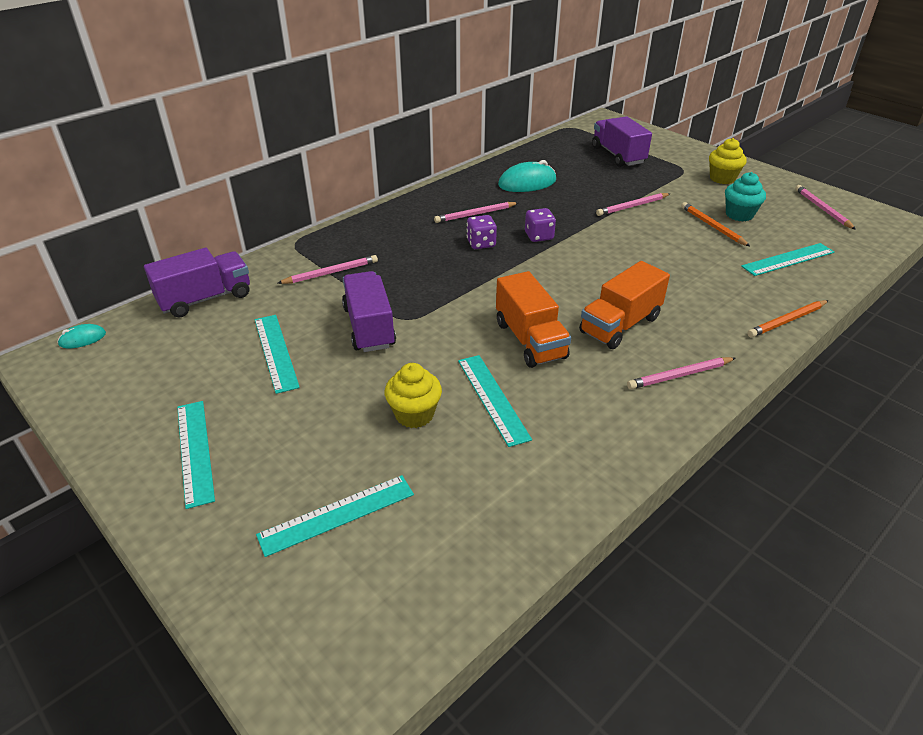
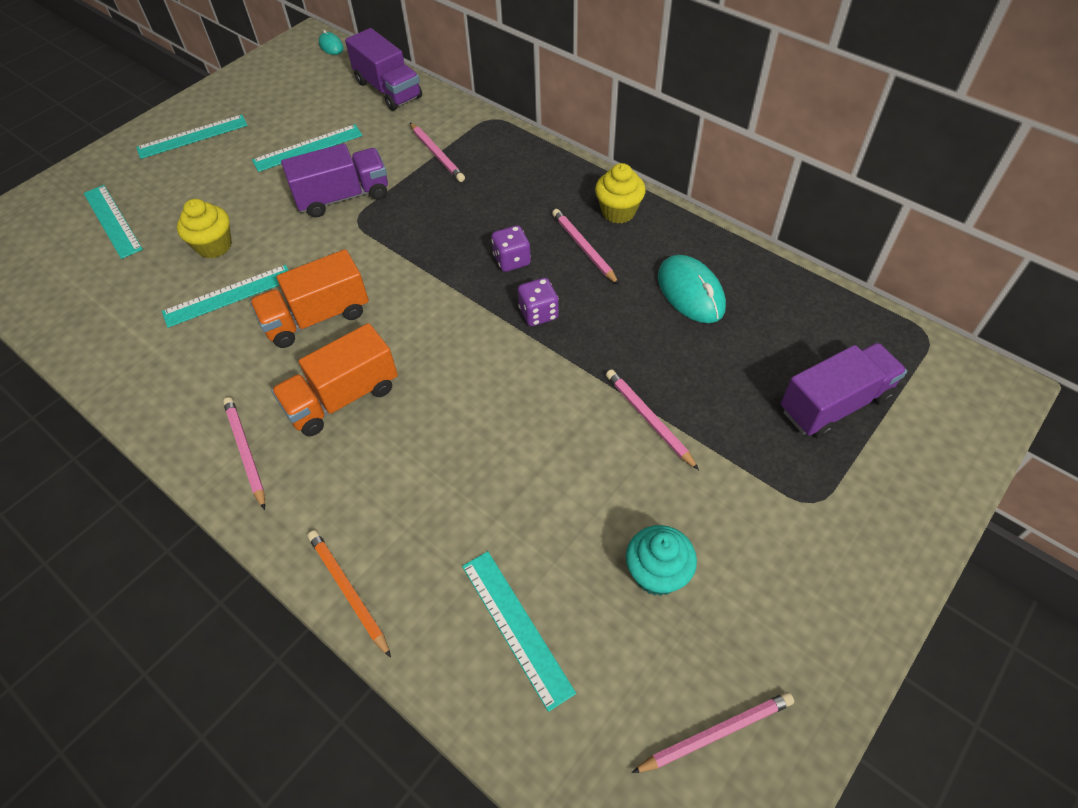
camera: 85 degrees right, 15 degrees up
(620, 325) = (342, 398): orange truck -> orange truck turned 75 degrees counterclockwise
(712, 226) = (606, 526): orange pencil -> none
(722, 178) = (797, 564): yellow cupcake -> yellow cupcake (618, 212)

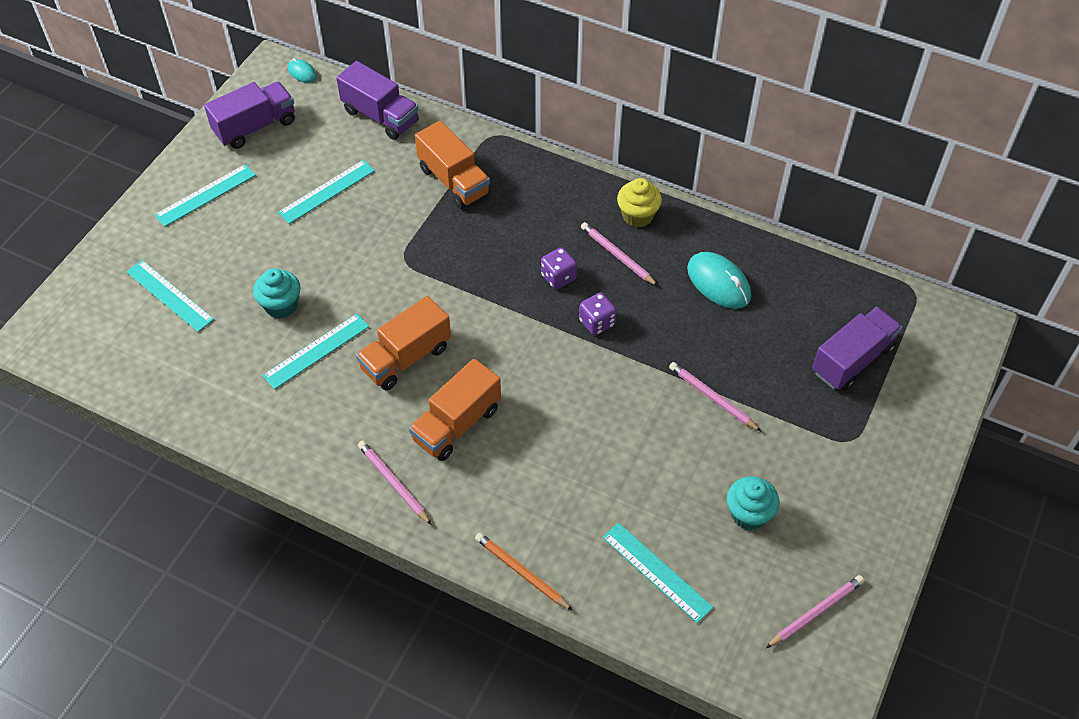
camera: 15 degrees left, 0 degrees up
(214, 246) = (281, 305): yellow cupcake -> turquoise cupcake
(343, 197) = (382, 238): purple truck -> purple truck (255, 127)
(437, 154) = (454, 181): pink pencil -> orange truck

